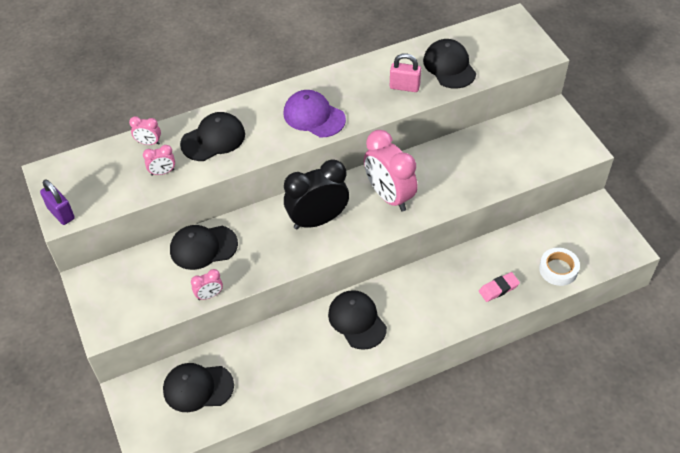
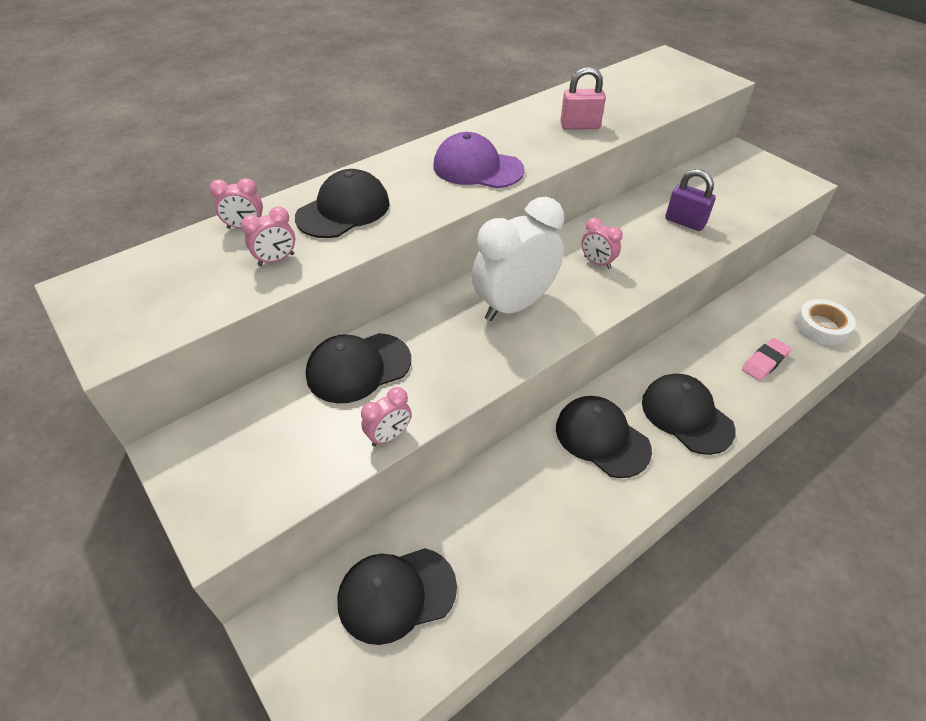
camera: 15 degrees left, 5 degrees down
(61, 213) = (110, 341): purple padlock -> purple padlock (685, 222)
(317, 220) = (514, 305): black clock -> white clock
(389, 196) = (597, 262): pink clock -> pink clock, size x0.45
(449, 66) = (622, 102): black cap -> black cap (686, 415)

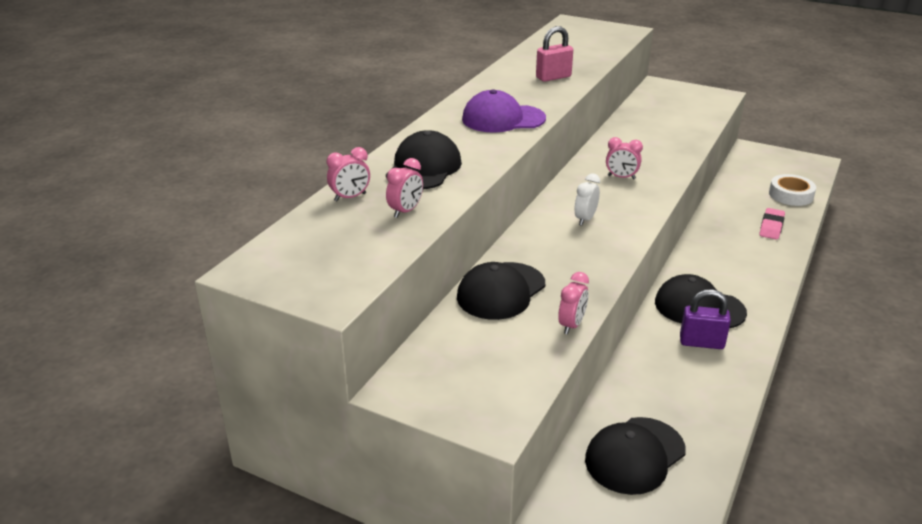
camera: 25 degrees left, 15 degrees down
(514, 305) = (585, 219): white clock -> white clock, size x0.45
(685, 222) = (661, 137): purple padlock -> purple padlock (701, 342)
(686, 415) = (746, 275): black cap -> none

